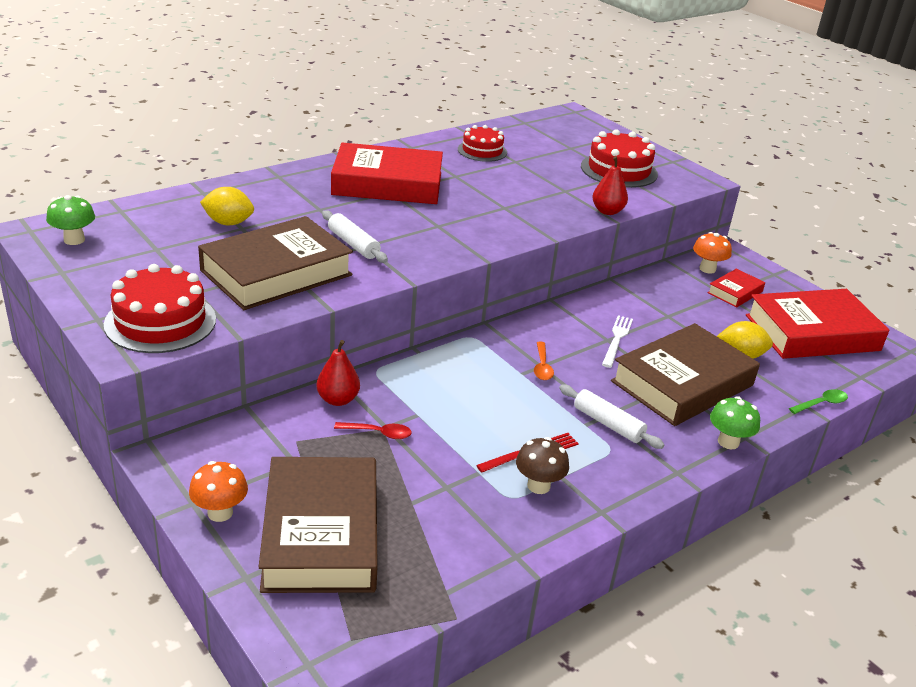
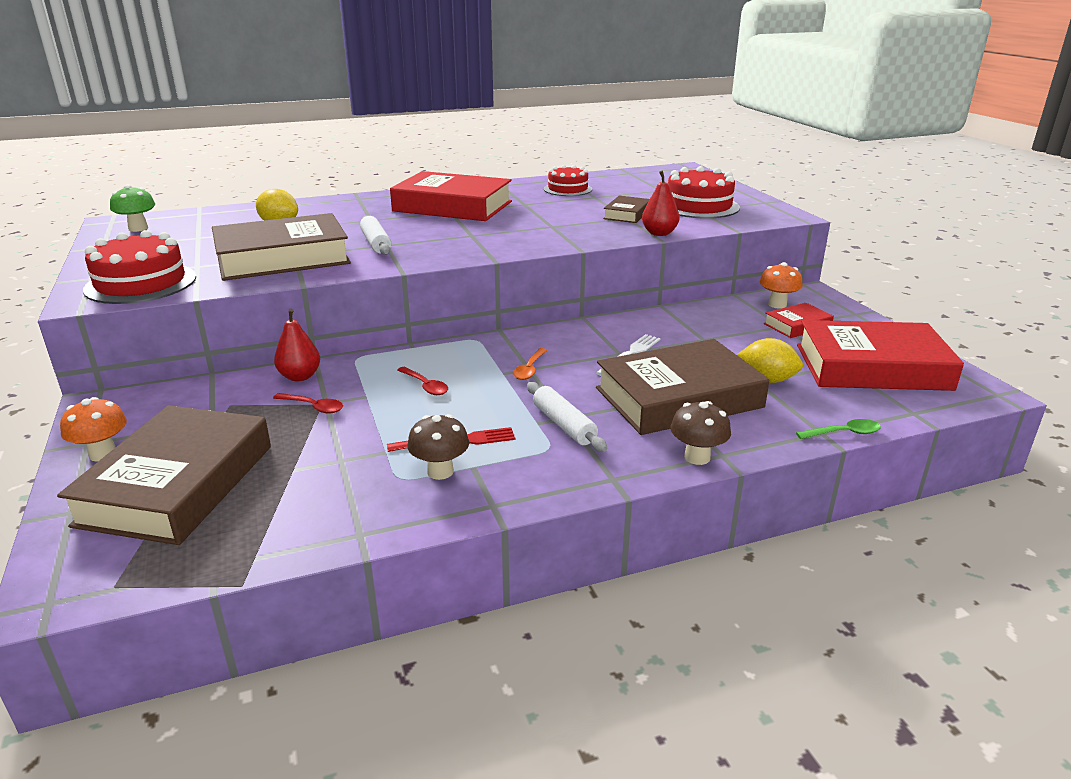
camera: 20 degrees right, 5 degrees down
(463, 396) = (425, 386): none -> red spoon
(562, 186) = (627, 214): none -> brown book
(728, 442) = (697, 457): green mushroom -> brown mushroom

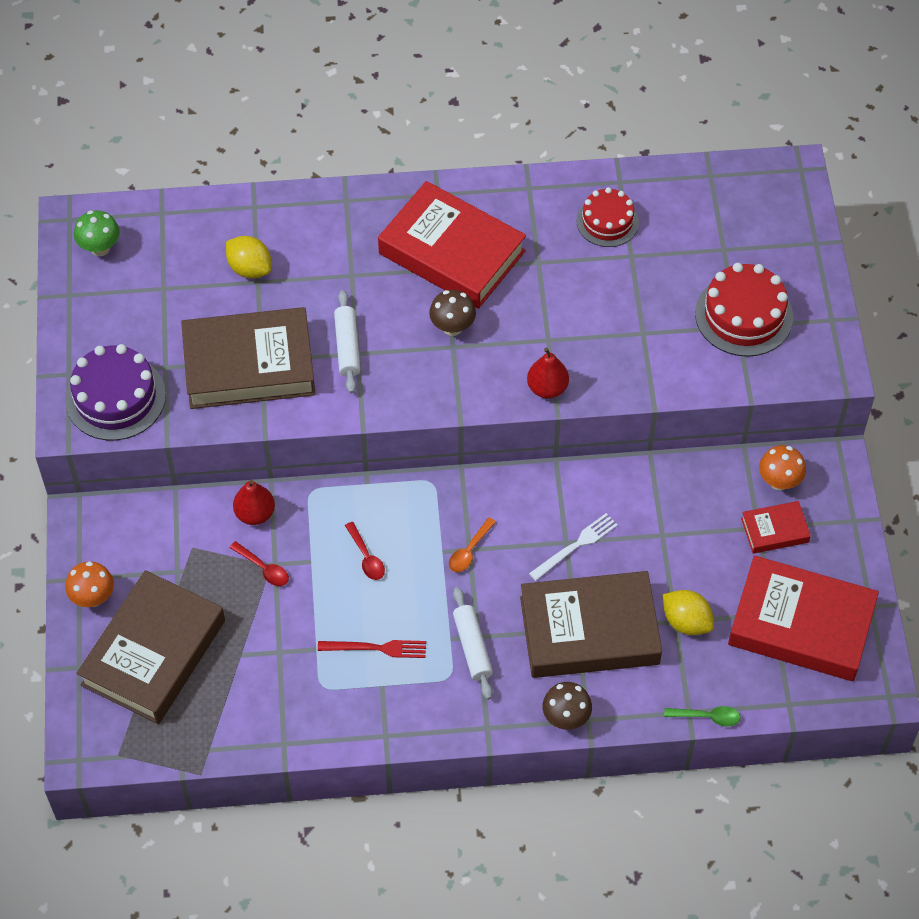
camera: 15 degrees right, 30 degrees up
(141, 283) = (115, 397): red cake -> purple cake
(440, 471) = (354, 685): brown mushroom -> brown mushroom (452, 327)
(627, 214) = (647, 322): brown book -> none
(659, 233) = (659, 387): red pear -> red pear (547, 388)

